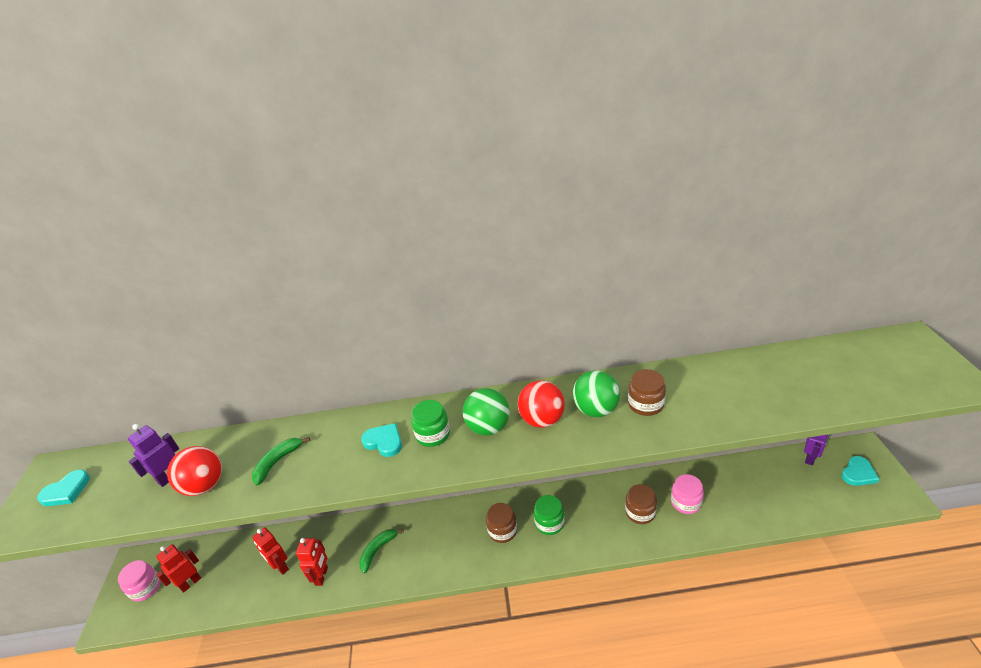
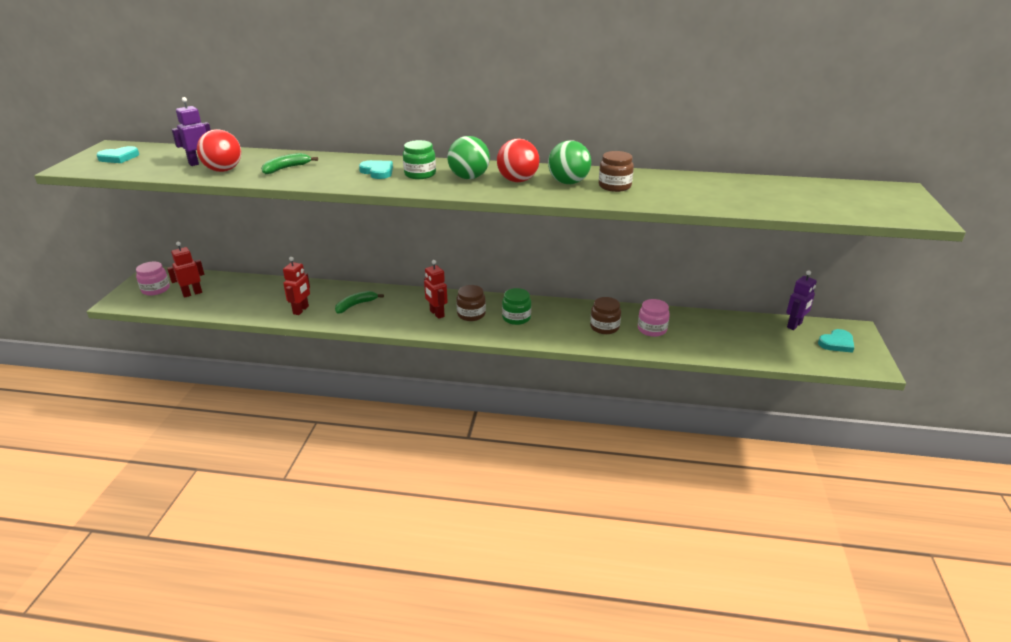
camera: 10 degrees right, 5 degrees down
(280, 567) = (269, 299): red robot -> red robot (436, 314)

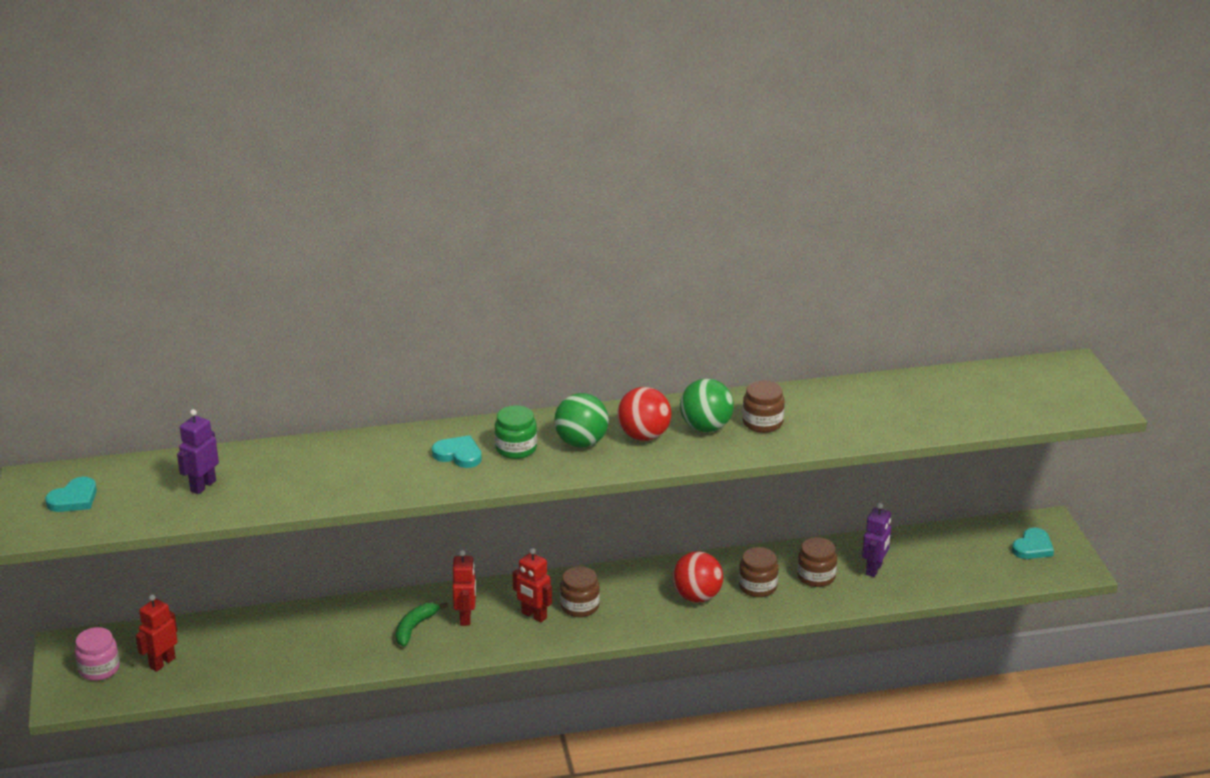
camera: 20 degrees left, 0 degrees up
(223, 170) = (251, 493): red ball -> red ball (697, 596)
(286, 168) = (333, 473): green banana -> none
(301, 310) = (345, 652): red robot -> red robot (466, 617)
(516, 318) = (641, 598): green jar -> none
(652, 329) = (816, 576): pink jar -> brown jar
(794, 325) = (979, 532): purple robot -> purple robot (874, 569)

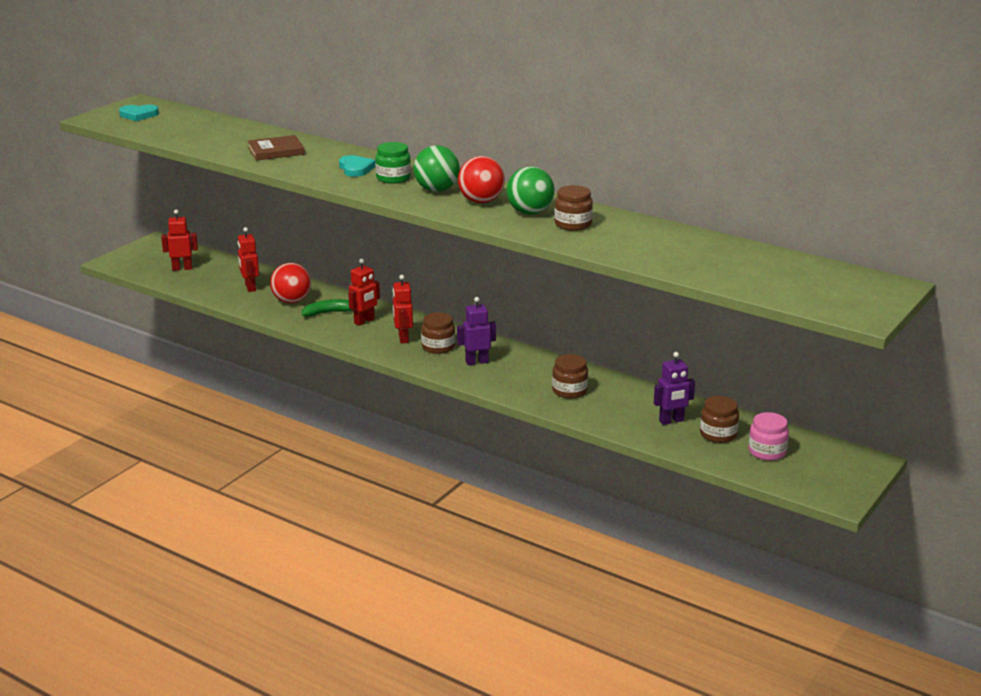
camera: 45 degrees right, 5 degrees down
(99, 668) = (151, 257): pink jar -> pink jar (767, 451)
(203, 486) = (203, 132): purple robot -> purple robot (477, 362)
(281, 644) = (250, 287): none -> red robot
(334, 472) = (276, 151): none -> brown book
(697, 596) = (519, 376): red ball -> red ball (291, 301)
(816, 576) = (621, 405): brown jar -> brown jar (718, 434)
(1032, 547) = (826, 468): turquoise heart -> none

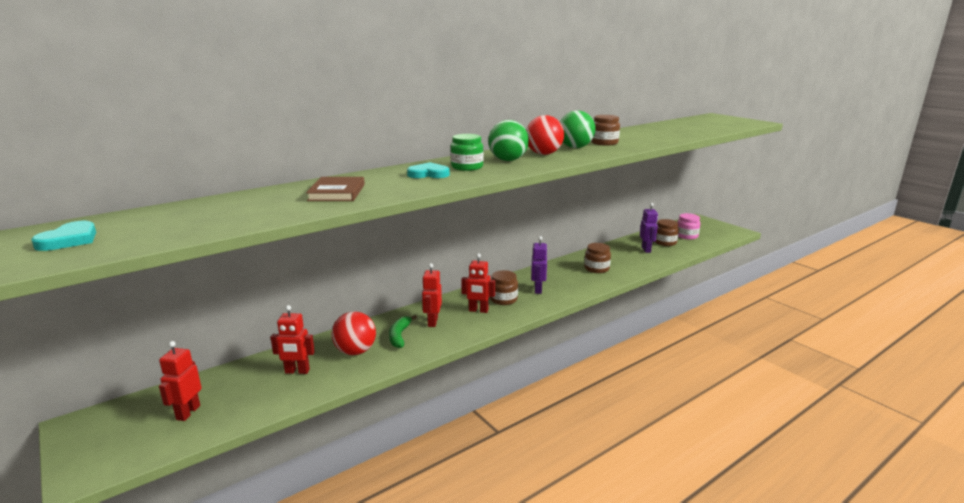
camera: 70 degrees left, 5 degrees down
(364, 321) = (432, 322): red robot -> red robot turned 150 degrees counterclockwise

